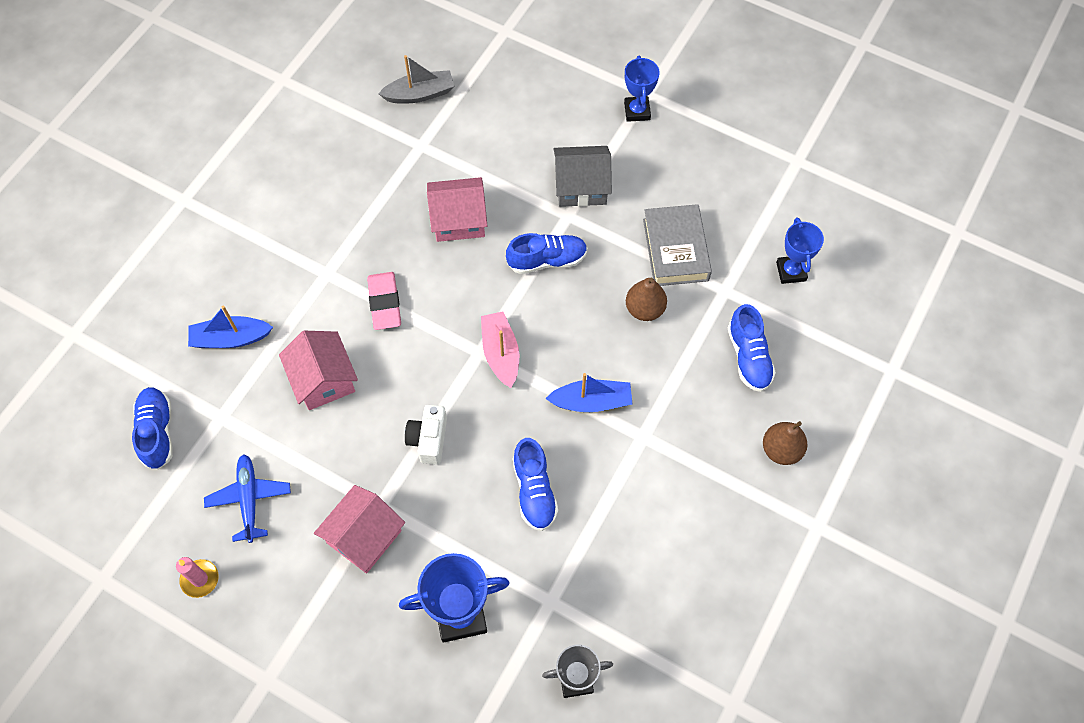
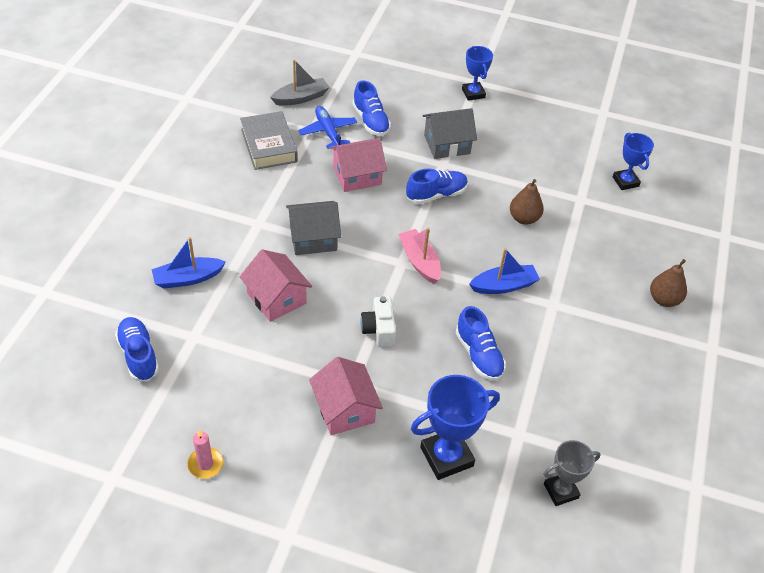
camera: 15 degrees left, 15 degrees down
(249, 499) = (235, 395): blue plane -> blue plane (328, 132)
(364, 537) = (345, 409): pink house -> pink house turned 45 degrees counterclockwise
(384, 303) = (313, 238): pink eraser -> grey house
(675, 250) = (533, 177): grey book -> grey book (269, 145)
(748, 357) = (615, 240): blue shoe -> blue shoe (371, 121)

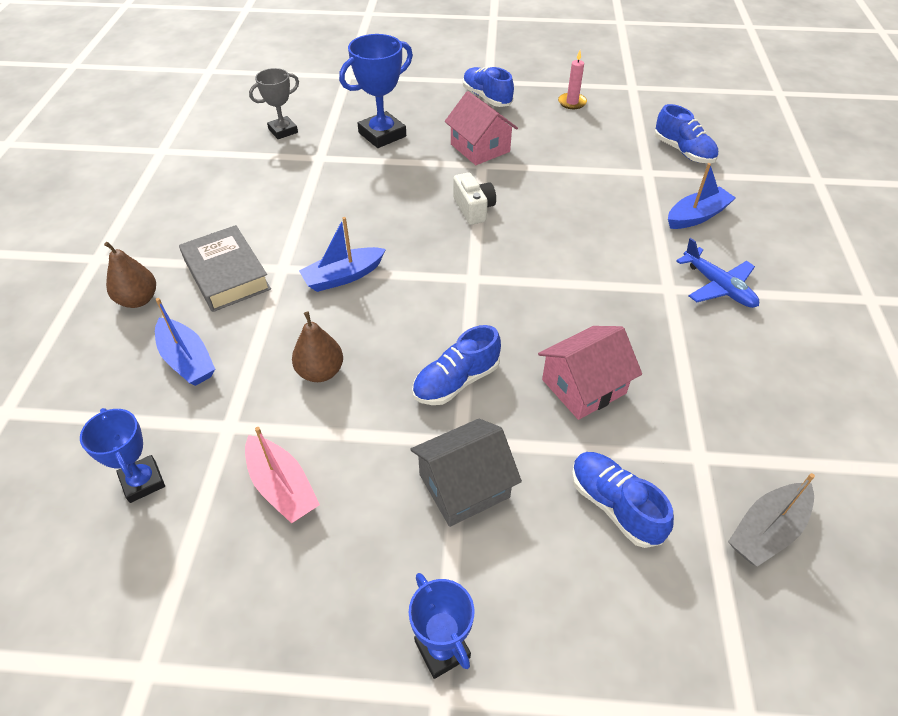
camera: 170 degrees right, 0 degrees up
(269, 145) = (743, 408): grey book -> grey book (227, 274)
(276, 298) = (593, 216): pink house -> none
(313, 238) = (592, 284): grey house -> none
(328, 132) = (672, 460): blue plane -> blue plane (718, 286)
(420, 261) = (452, 283): pink boat -> pink boat (282, 487)
(479, 355) = (364, 206): blue shoe -> blue shoe (487, 97)
(615, 245) = (187, 360): none -> blue boat

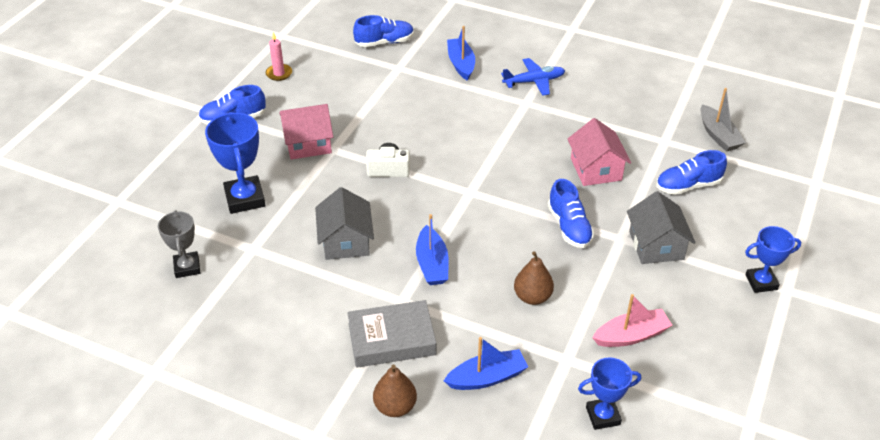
camera: 70 degrees left, 5 degrees down
(352, 209) = (346, 241): none -> grey house

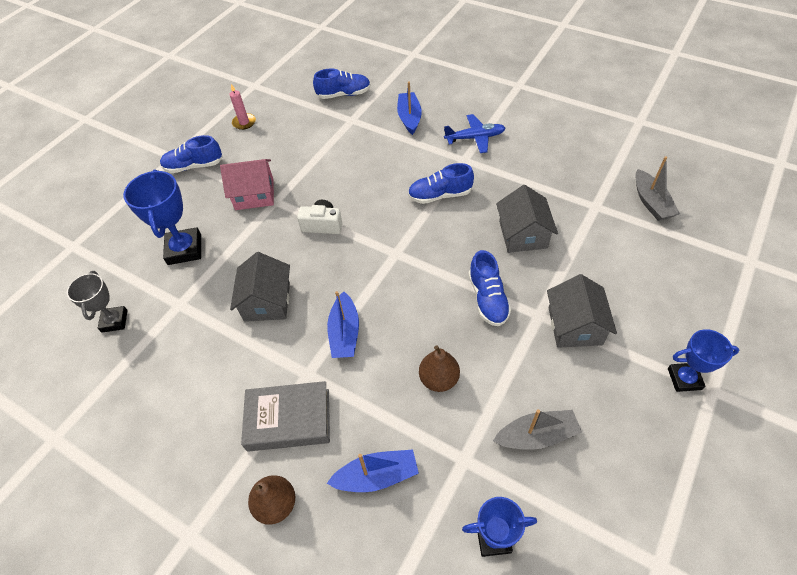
camera: 10 degrees right, 10 degrees up
(596, 169) = (523, 234): pink house -> grey house
(631, 336) = (536, 436): pink boat -> grey boat
(688, 186) = (615, 258): blue shoe -> blue shoe (440, 195)

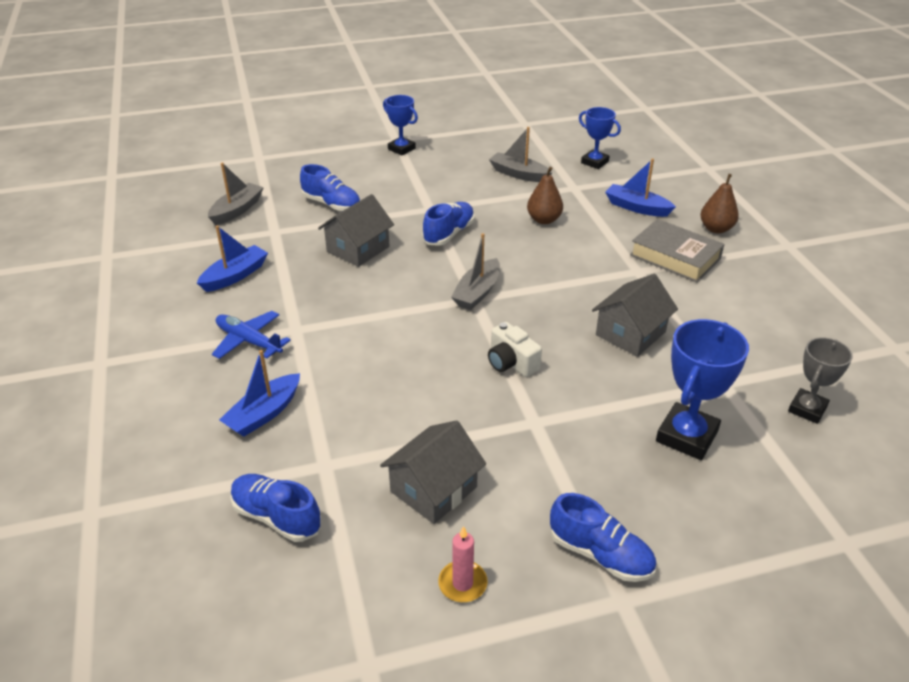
camera: 140 degrees left, 15 degrees down
(254, 194) = (552, 448): pink house -> none
(344, 333) = (583, 276): blue boat -> blue boat (235, 276)
(400, 260) = (477, 292): none -> grey boat
(440, 195) = (369, 315): blue shoe -> blue shoe (331, 204)
(574, 326) = (418, 193): grey house -> grey house (433, 489)

